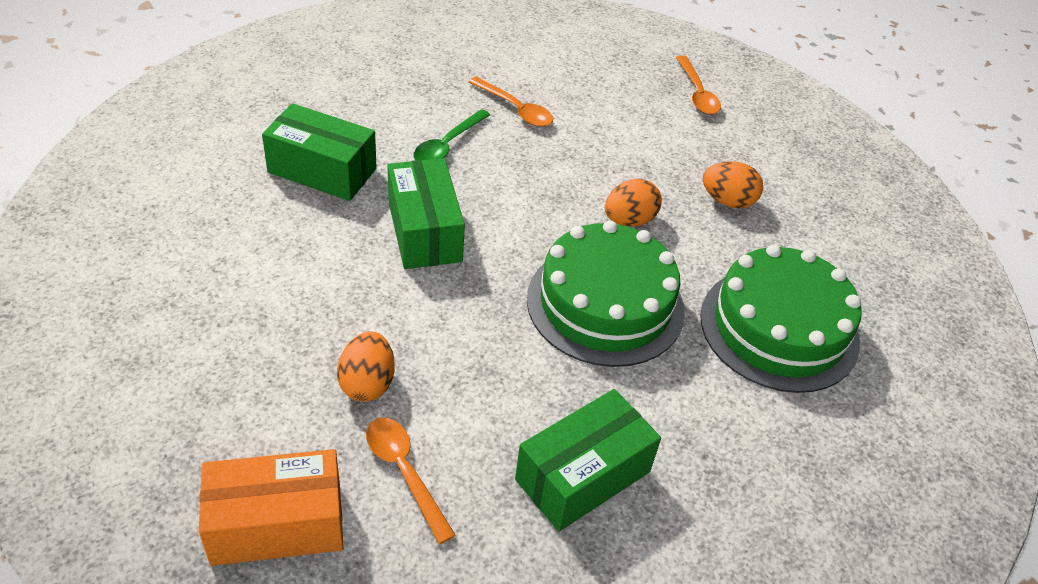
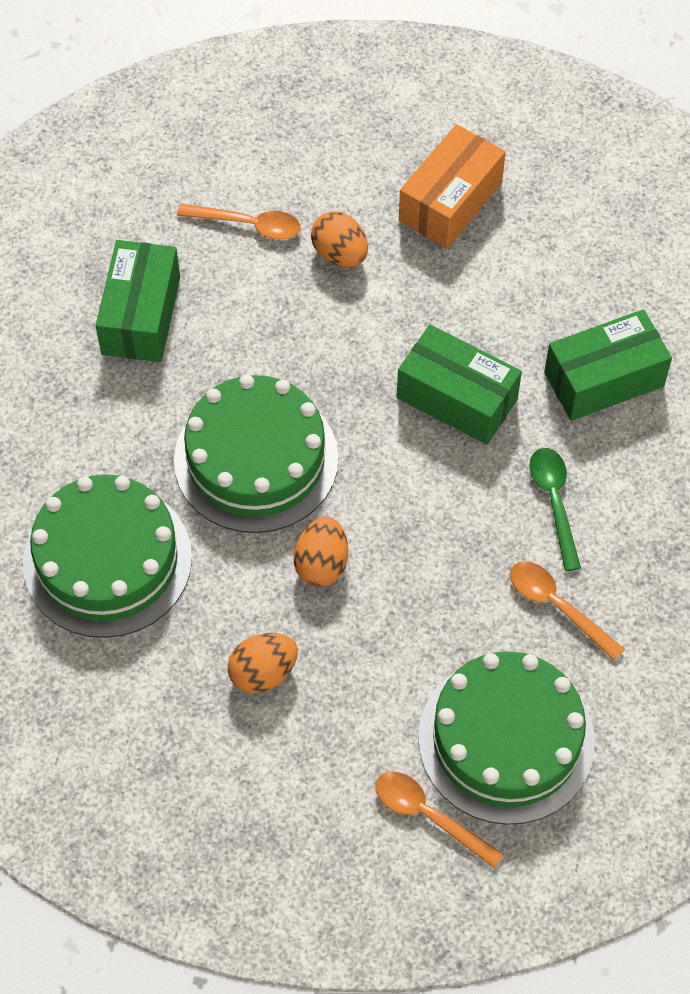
camera: 140 degrees right, 15 degrees up
(277, 524) = (281, 141): orange box -> orange box (450, 202)
(515, 109) = (557, 606): orange spoon -> orange spoon turned 45 degrees clockwise
(618, 88) = (506, 739): none -> green cake

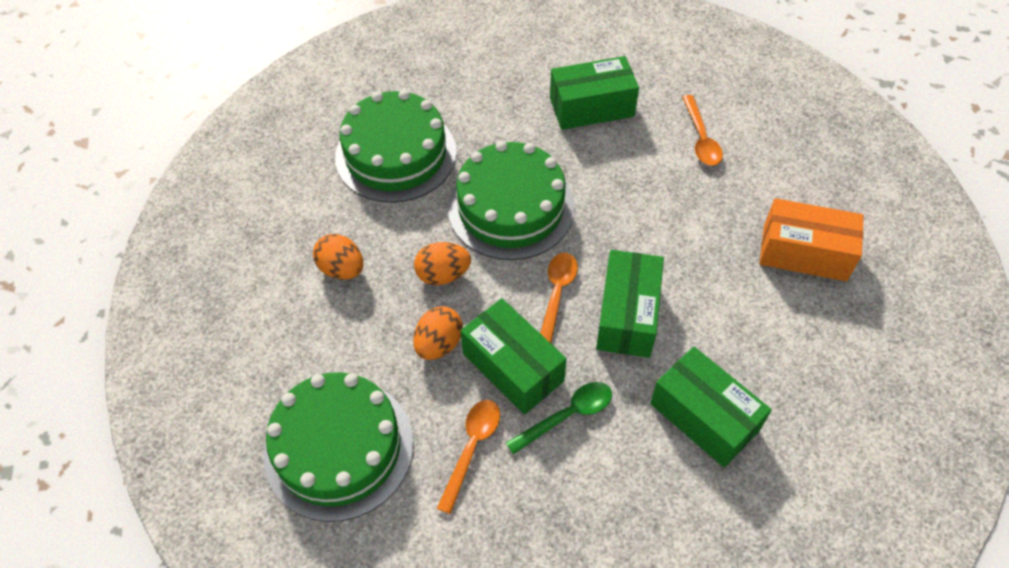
camera: 70 degrees right, 5 degrees down
(340, 254) = (710, 199): orange egg -> orange egg (439, 344)
(429, 816) = (258, 413): orange spoon -> orange spoon (557, 295)
(475, 533) = (513, 367): none -> green box

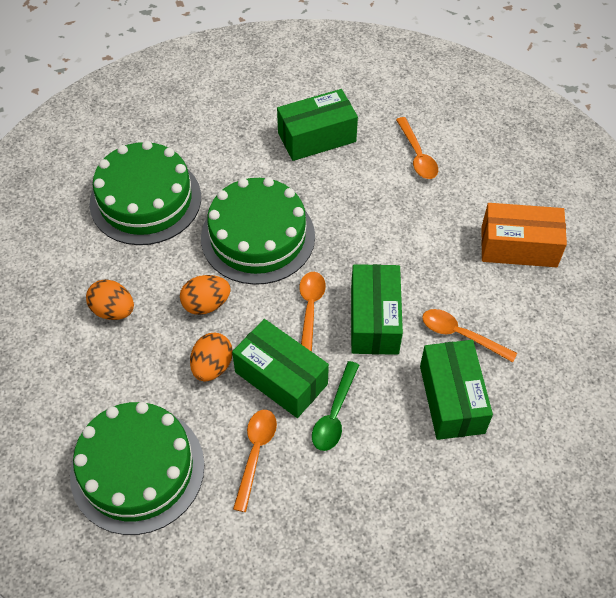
camera: 10 degrees left, 0 degrees up
(567, 416) = (334, 414): green spoon -> green spoon turned 150 degrees clockwise
(704, 417) = (451, 399): green box -> green box turned 45 degrees clockwise
(724, 345) = (461, 335): none -> orange spoon

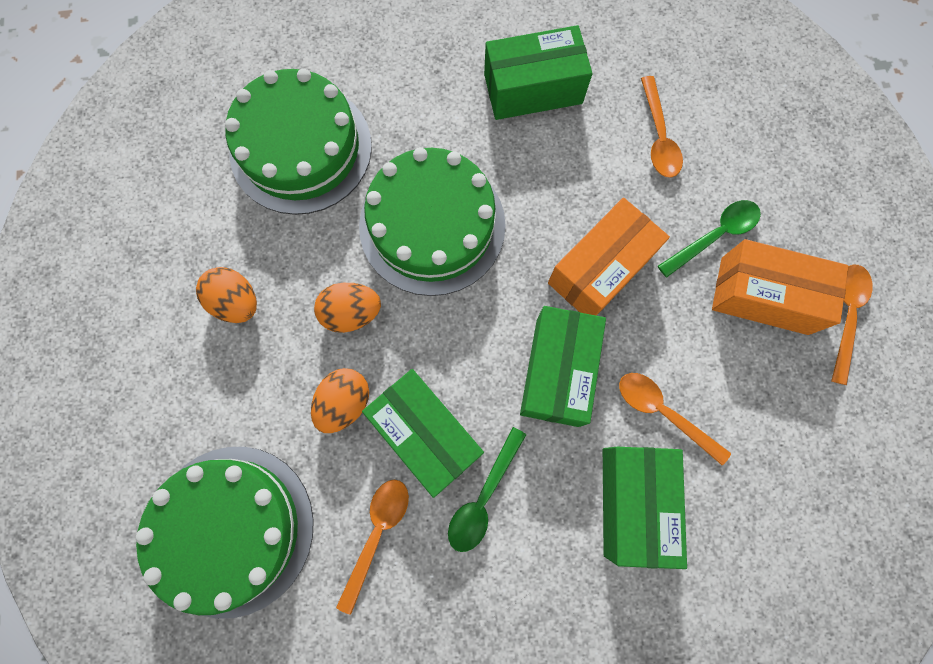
camera: 10 degrees right, 20 degrees up
(310, 310) = (479, 343): orange spoon -> orange spoon (845, 316)
(392, 247) = (600, 269): none -> orange box
(473, 213) = (714, 236): none -> green spoon

